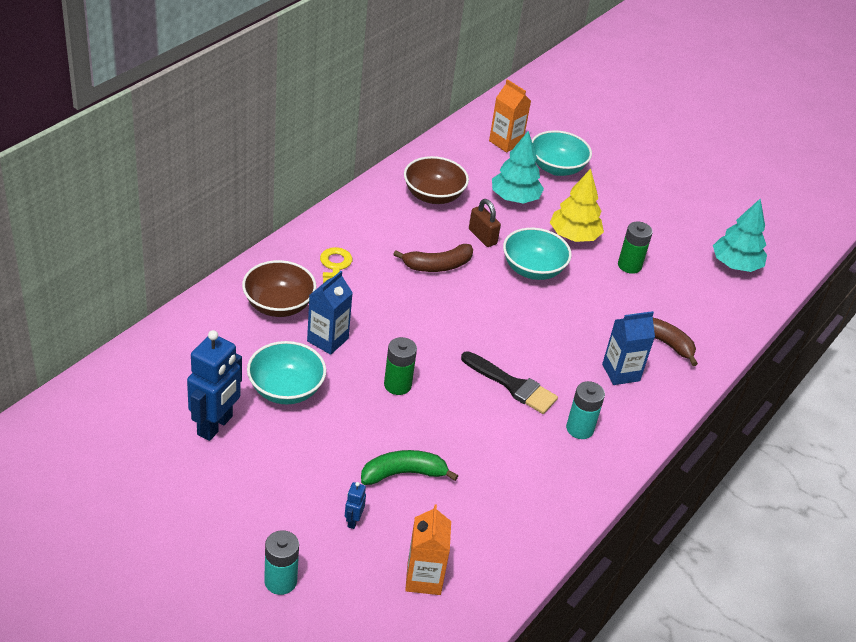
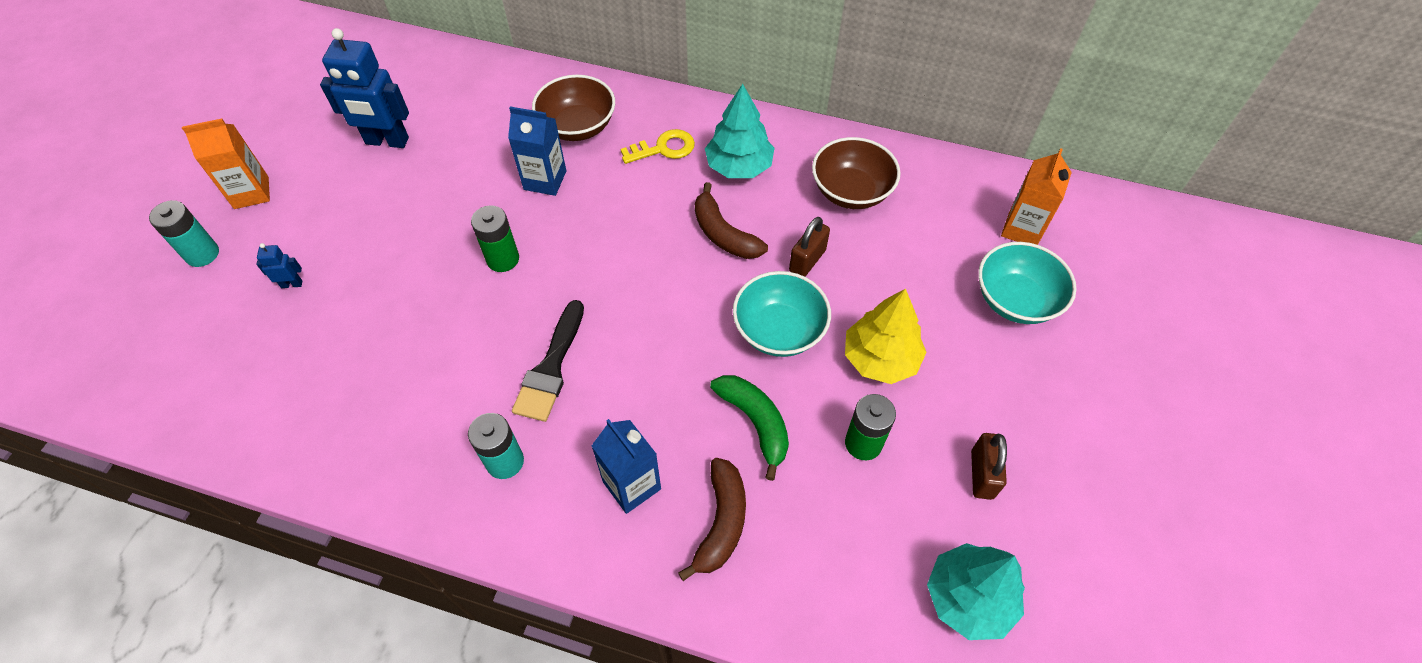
camera: 75 degrees right, 15 degrees up
(286, 389) = (457, 173): turquoise bowl -> none
(403, 473) = (370, 305): green banana -> green banana (755, 423)
(424, 578) = (226, 368): orange carton -> orange carton (251, 193)
(515, 198) = (910, 272): turquoise tree -> turquoise tree (739, 166)
(666, 230) = (982, 474): none -> brown padlock

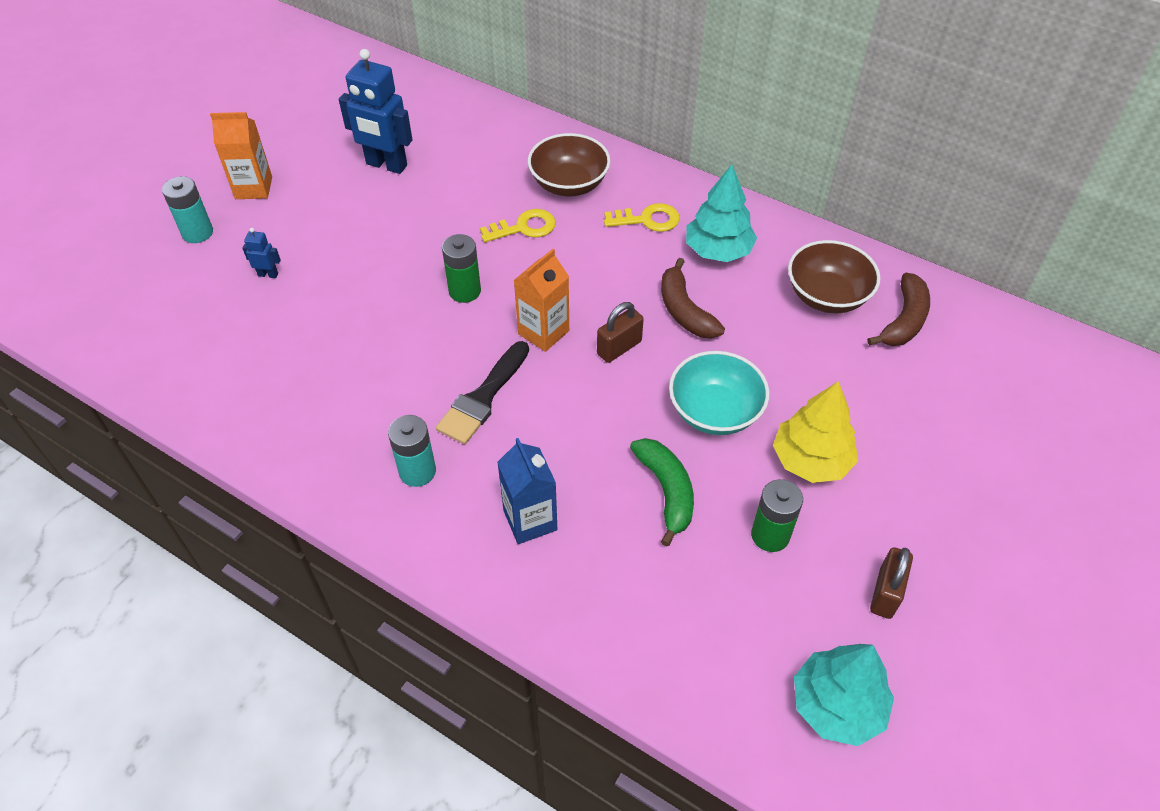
camera: 15 degrees right, 5 degrees down
(545, 180) = (524, 227): blue carton -> yellow key
(721, 522) = (607, 574): brown banana -> brown banana (904, 320)
(807, 261) = (762, 352): brown padlock -> brown padlock (619, 348)
(1015, 300) = (972, 435): turquoise bowl -> none
(1022, 229) = (1000, 368): orange carton -> orange carton (543, 332)

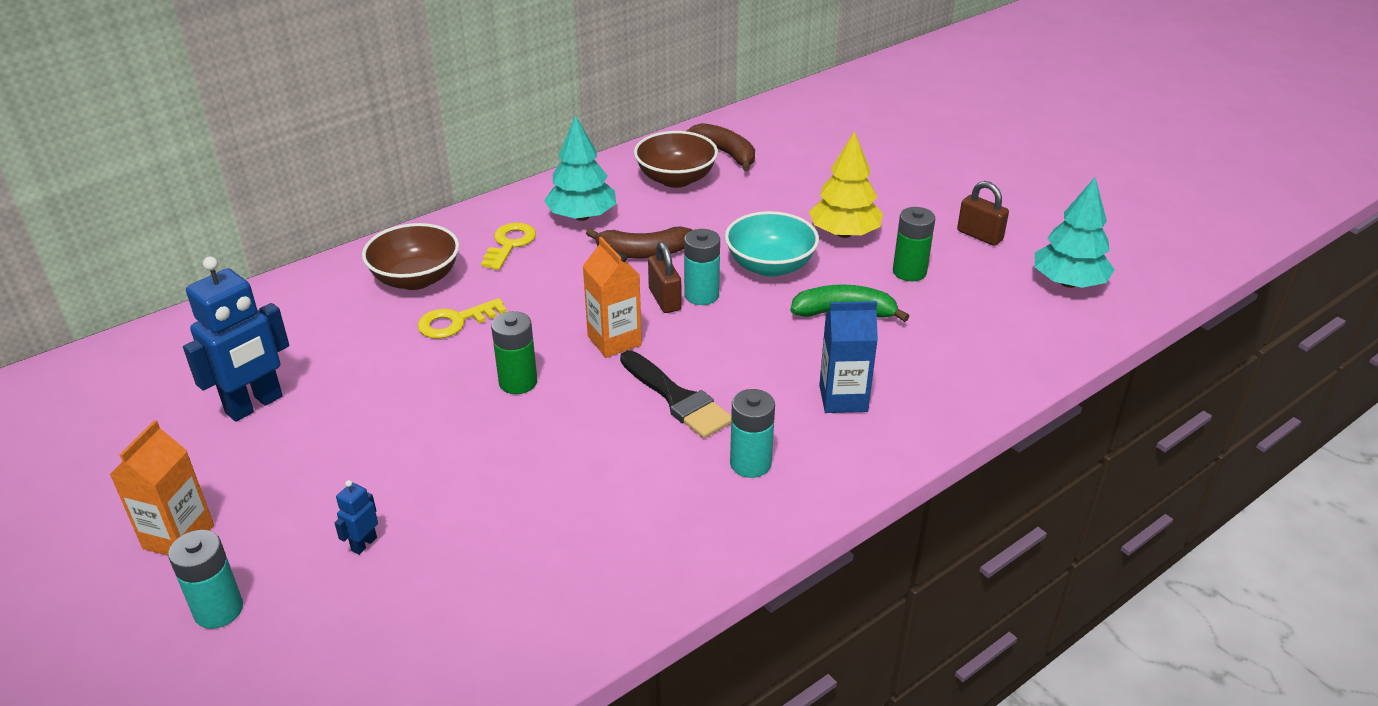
camera: 70 degrees left, 15 degrees down
(524, 227) = (455, 322): yellow key -> yellow key turned 120 degrees counterclockwise
(639, 372) = (701, 295): none -> turquoise battery

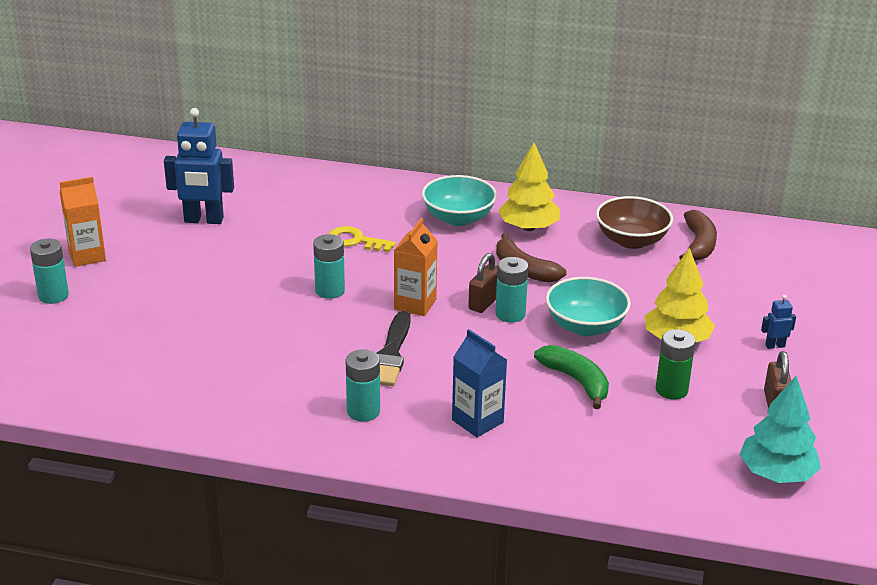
camera: 50 degrees right, 5 degrees down
(364, 544) = (142, 311): blue robot -> blue robot (775, 346)
(416, 279) = (377, 206): brown bowl -> none
(509, 244) = (458, 218): yellow key -> turquoise bowl
(518, 382) = (330, 290): green battery -> turquoise battery
(582, 216) = (528, 228): turquoise tree -> yellow tree

